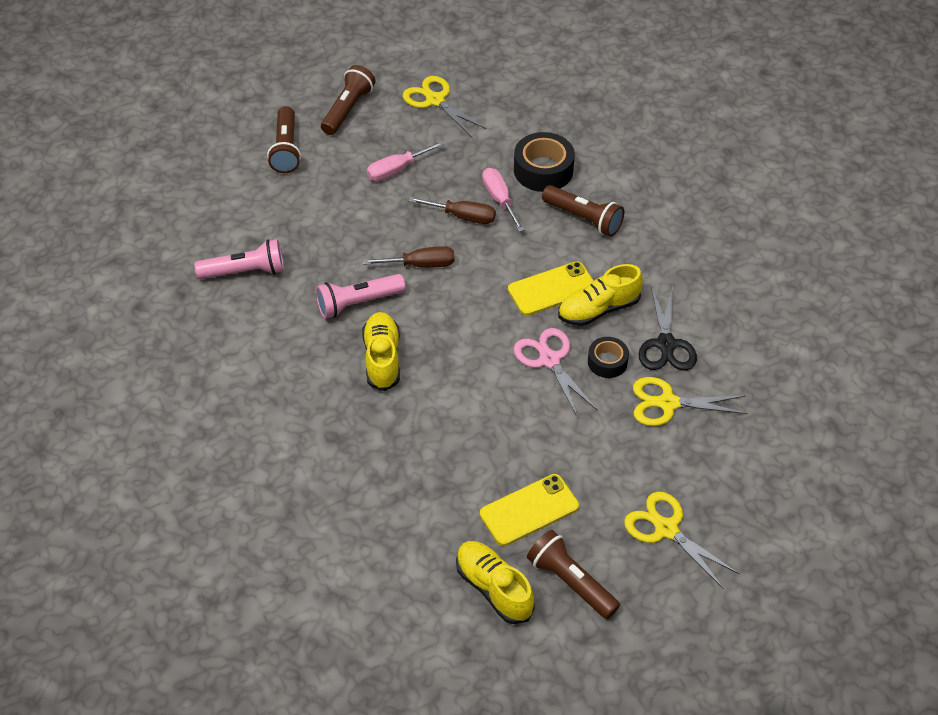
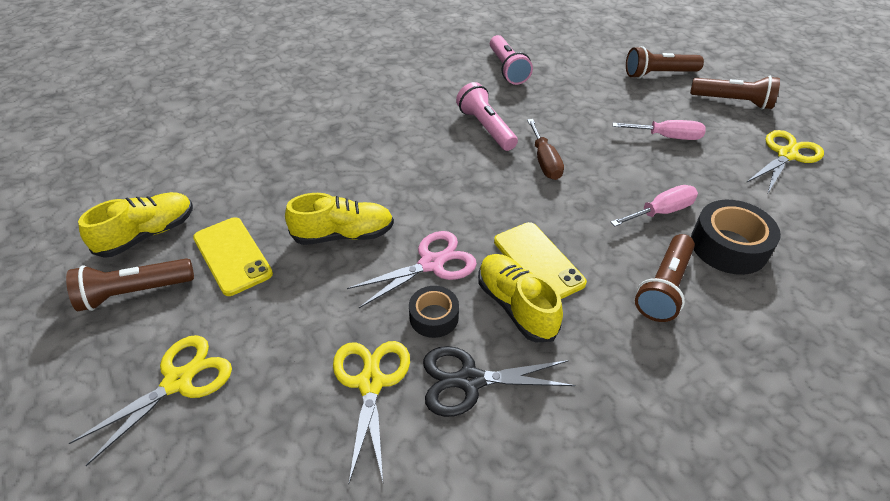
camera: 85 degrees right, 5 degrees down
(382, 359) = (422, 147): yellow shoe -> yellow shoe (343, 235)
(396, 170) = (667, 137): pink screwdriver -> pink screwdriver turned 135 degrees clockwise
(463, 217) = (622, 185): brown screwdriver -> none
(571, 582) = (135, 292): brown flashlight -> brown flashlight turned 150 degrees counterclockwise

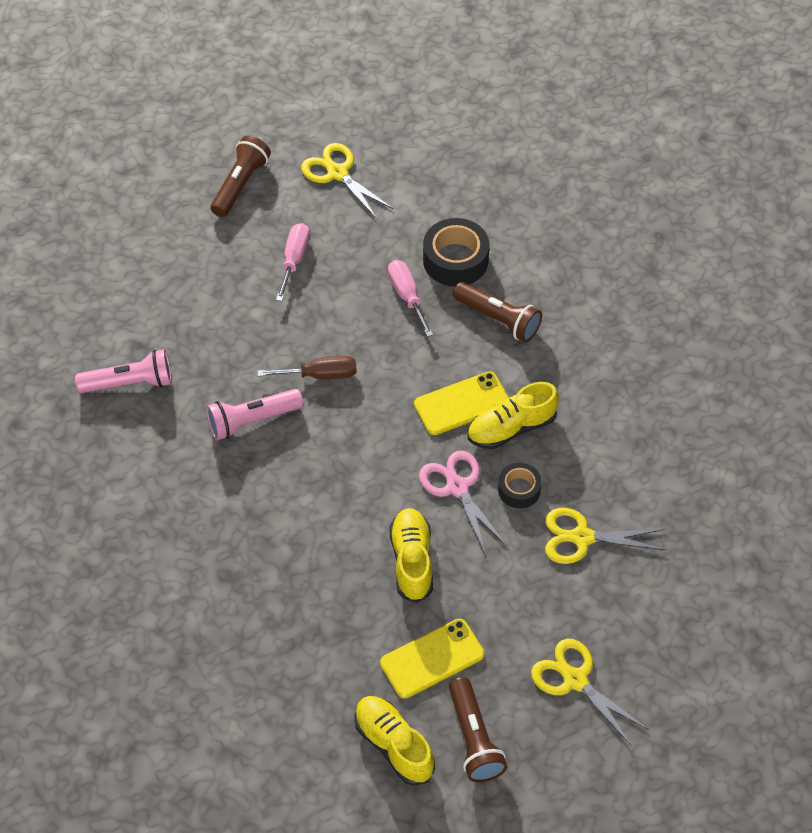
camera: 85 degrees left, 10 degrees up
(469, 380) = (582, 469): black scissors -> none
(659, 74) = (172, 234): brown flashlight -> none

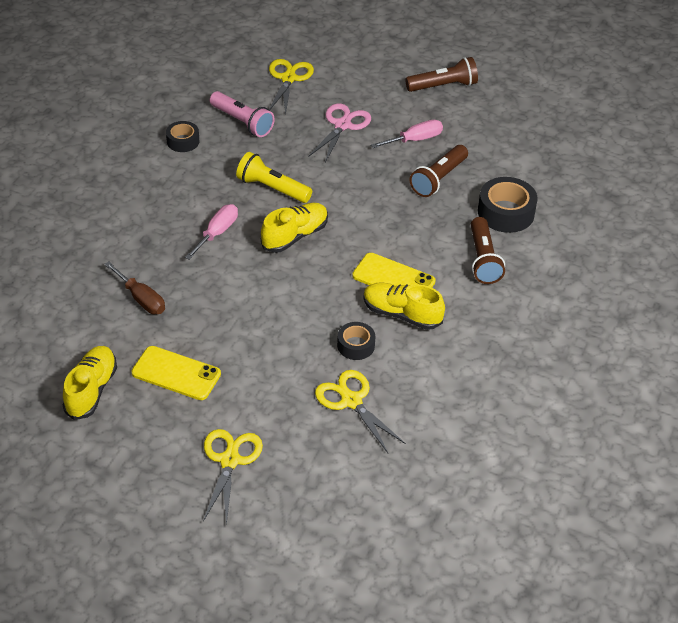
camera: 50 degrees right, 10 degrees down
(108, 453) = (183, 141): none -> black tape
(252, 420) = (272, 188): pink flashlight -> yellow flashlight
(320, 375) = (340, 199): brown screwdriver -> brown screwdriver (141, 299)
(337, 173) = (506, 121): yellow scissors -> yellow scissors (288, 78)
(407, 296) = (449, 205): pink screwdriver -> pink screwdriver (217, 233)
(412, 561) = (242, 321): yellow shoe -> yellow shoe (295, 236)
(457, 487) = (324, 313): pink scissors -> pink scissors (342, 125)
(474, 738) = (133, 430): brown flashlight -> brown flashlight (438, 179)

